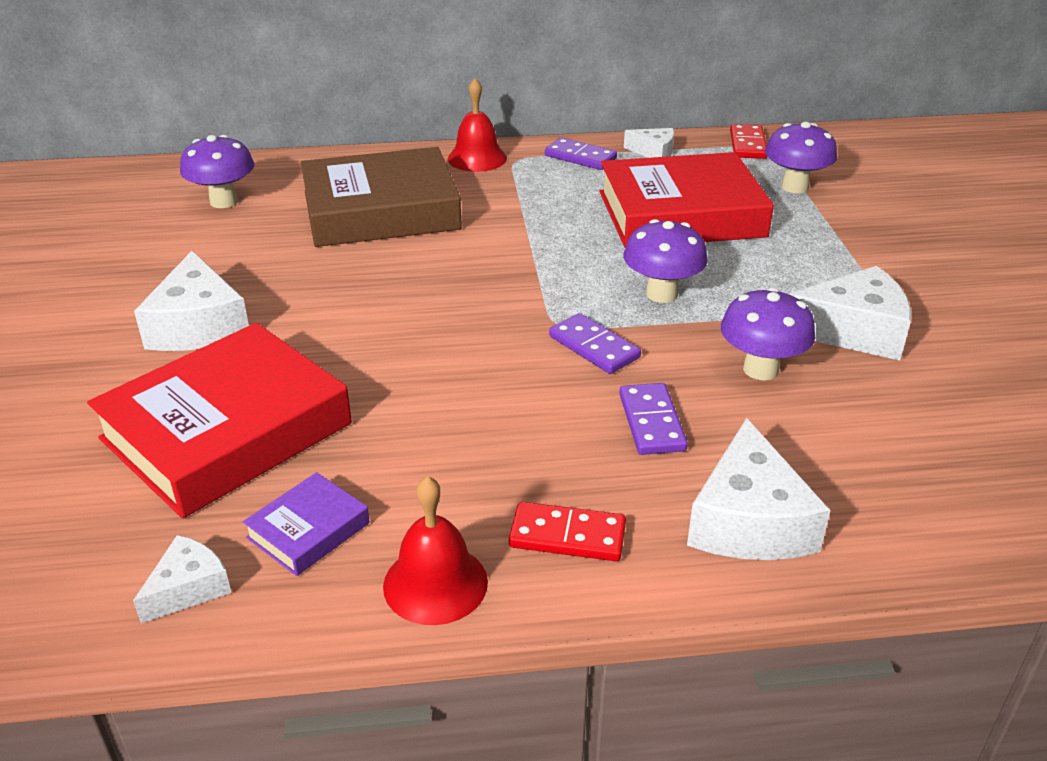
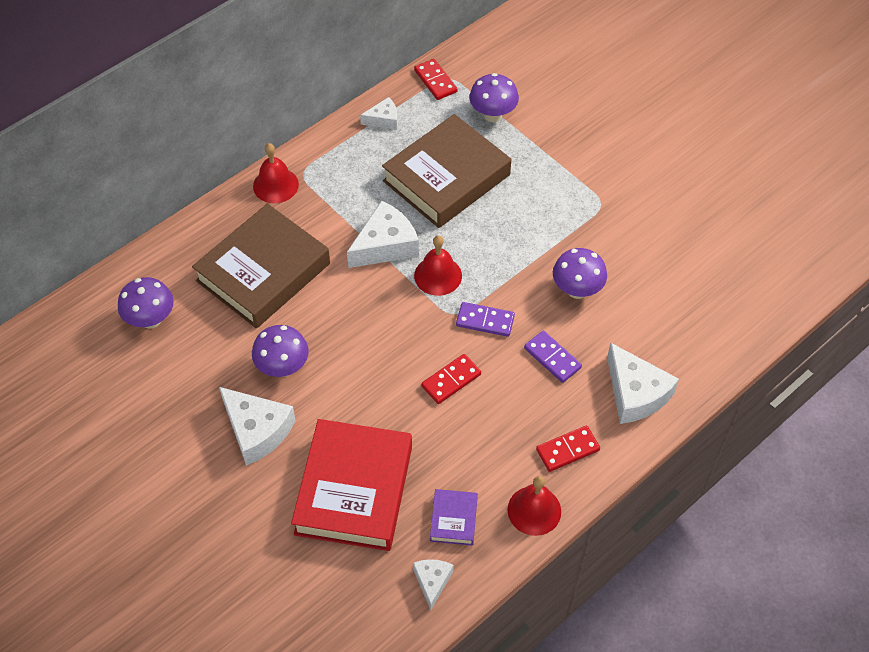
camera: 35 degrees left, 20 degrees up
(482, 383) = (451, 380): none -> red domino
(578, 285) = (438, 275): none -> red bell
(580, 157) = (341, 149): purple domino -> none
(661, 294) = (488, 258): purple mushroom -> purple mushroom (283, 367)
(681, 214) = (446, 178): red book -> brown book
(853, 331) = (602, 234): white cheese -> white cheese (385, 245)

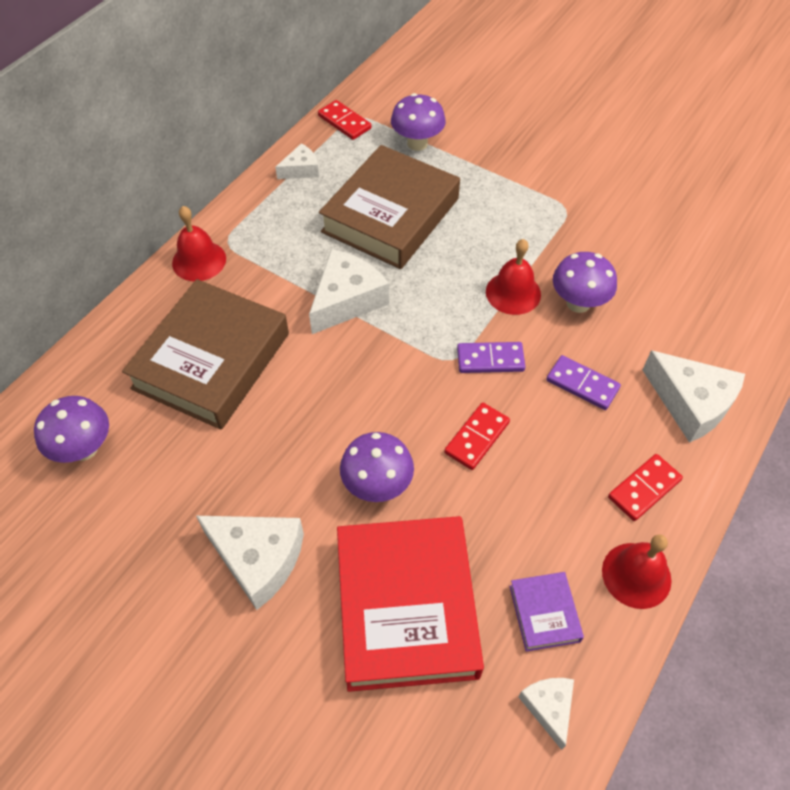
camera: 15 degrees left, 0 degrees up
(283, 367) = (268, 470): purple mushroom -> purple mushroom (377, 485)
(438, 275) = (418, 321): red bell -> red bell (513, 293)

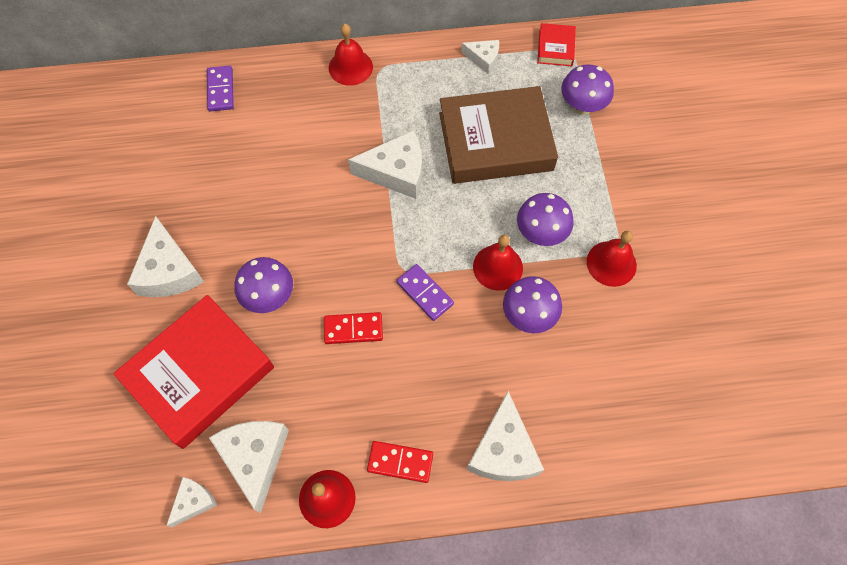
camera: 50 degrees right, 10 degrees up
(84, 448) = (168, 125): purple mushroom -> purple mushroom (540, 233)
(211, 361) = (281, 137): brown book -> none
(344, 122) = (555, 48): red domino -> red book
(544, 613) = (255, 458): purple book -> white cheese
(578, 221) = (611, 263): none -> red bell
(582, 384) = (455, 366): purple domino -> purple domino (220, 90)

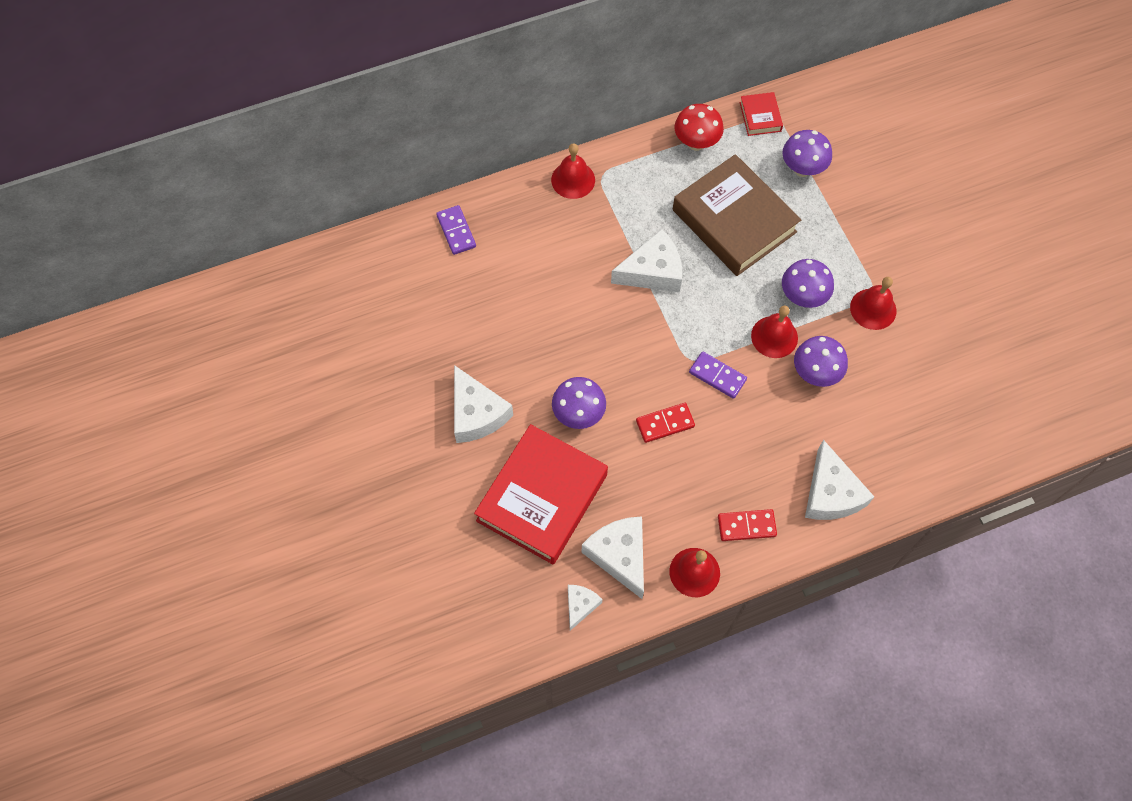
camera: 15 degrees left, 0 degrees up
(483, 58) = (696, 142): white cheese -> red mushroom
(495, 141) = (734, 221): brown book -> brown book turned 75 degrees clockwise

